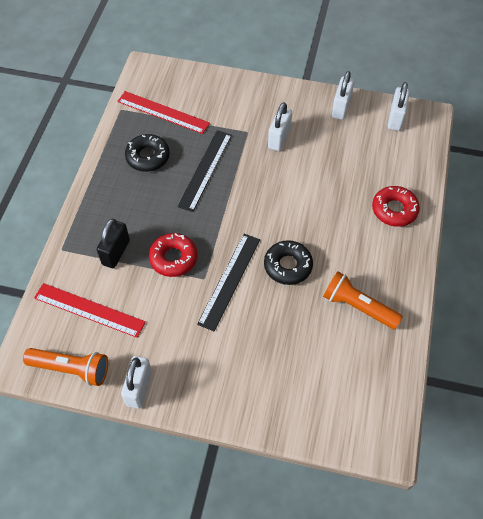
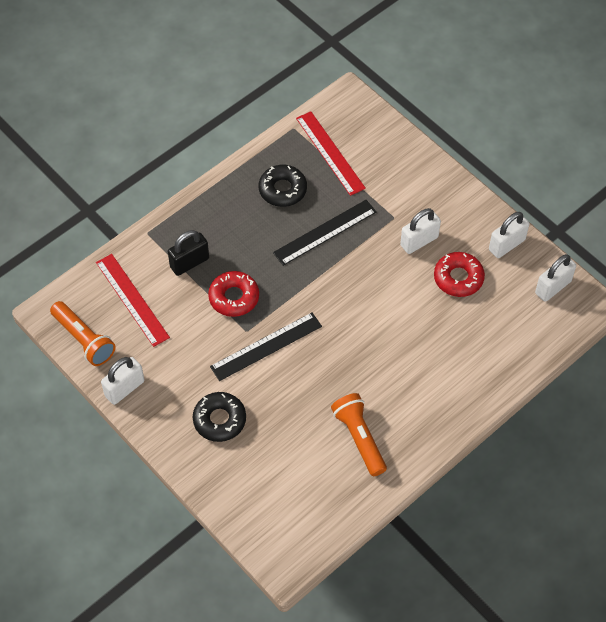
camera: 35 degrees right, 0 degrees up
(288, 266) = (327, 365): black donut -> black donut (219, 420)
(394, 210) = (470, 374): red donut -> red donut (458, 278)

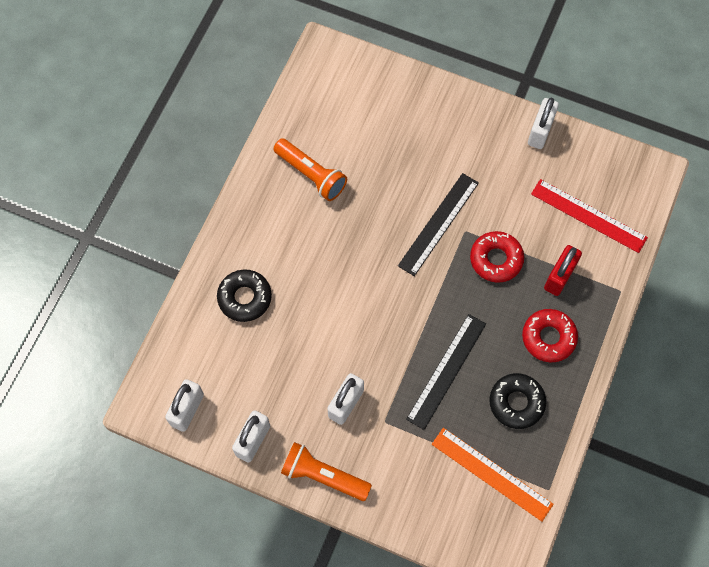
camera: 155 degrees right, 10 degrees up
(84, 339) = (605, 159): orange flashlight -> orange flashlight (323, 476)
(189, 263) = (559, 277): black padlock -> red padlock
(219, 420) = (441, 139): black donut -> black donut (245, 298)
(330, 153) = (491, 474): red ruler -> orange ruler
(458, 278) = (288, 378): red donut -> red donut (548, 337)

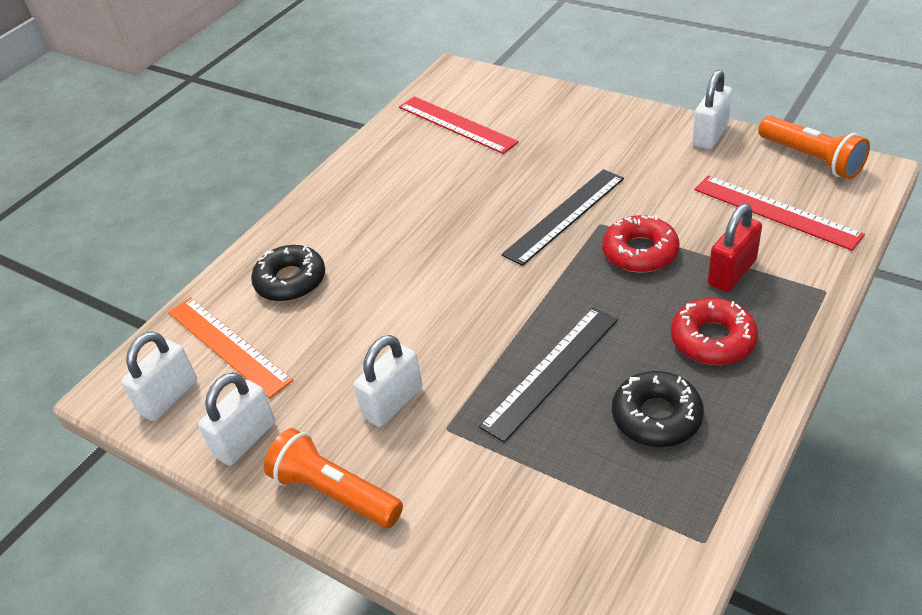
camera: 15 degrees right, 25 degrees down
(311, 175) = (411, 170): orange flashlight -> orange flashlight (811, 159)
(338, 119) = (457, 124): none -> red ruler
(491, 474) = (606, 511): orange ruler -> orange ruler (227, 345)

